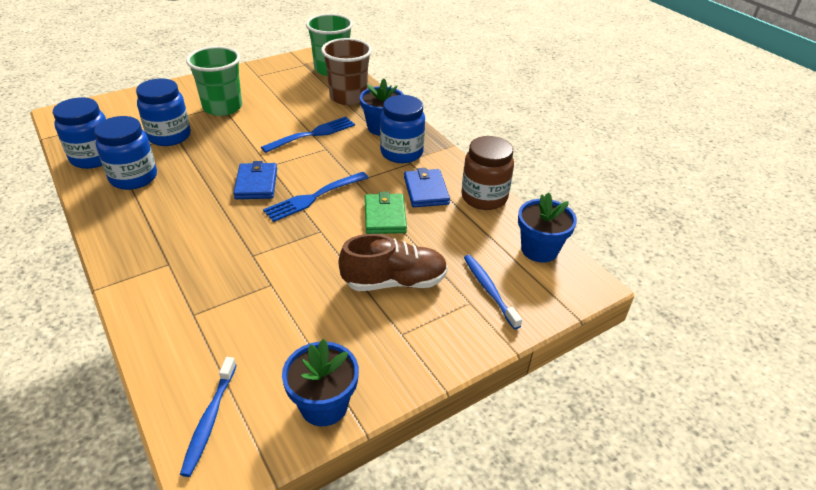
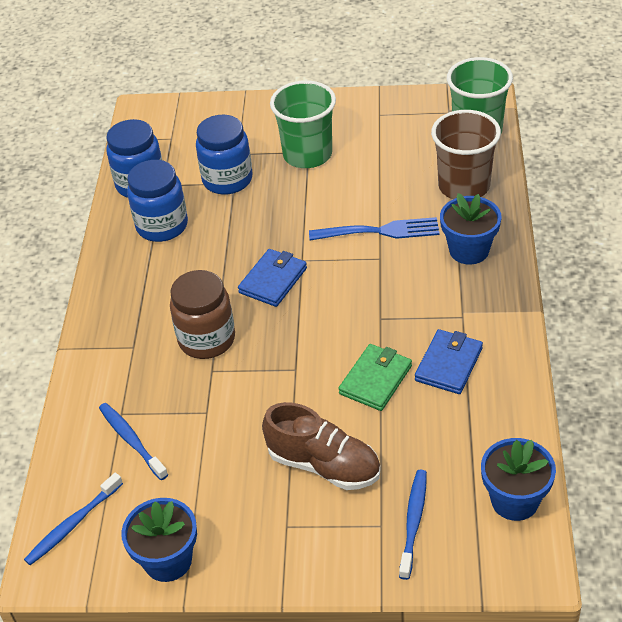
camera: 40 degrees right, 5 degrees up
(218, 330) = (131, 440): none -> blue toothbrush
(313, 197) = (318, 323): blue fork -> none
(401, 153) = (463, 298): blue jar -> none
(484, 197) = (510, 402): brown jar -> brown jar (207, 339)

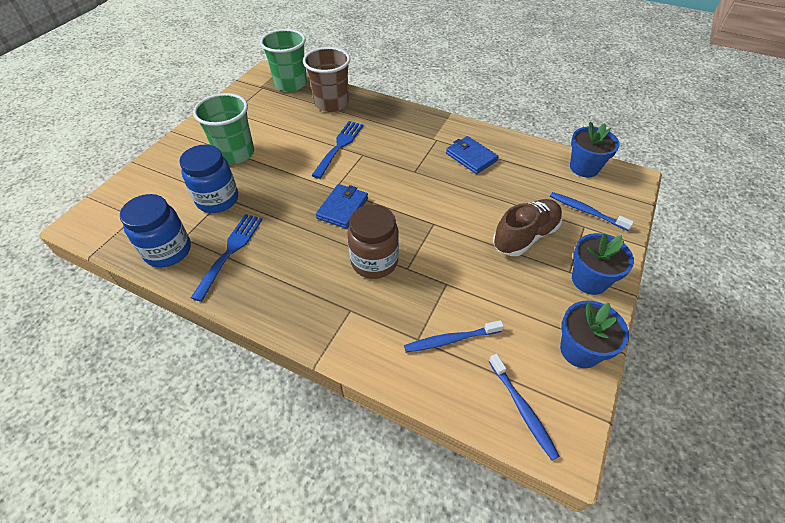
camera: 70 degrees left, 5 degrees up
(162, 226) = (230, 252): blue jar -> blue fork
(273, 280) = (342, 208): blue wallet -> blue wallet turned 60 degrees clockwise
(375, 380) = (465, 190): green wallet -> none
(469, 250) = (385, 119): blue flower pot -> blue flower pot (589, 280)

